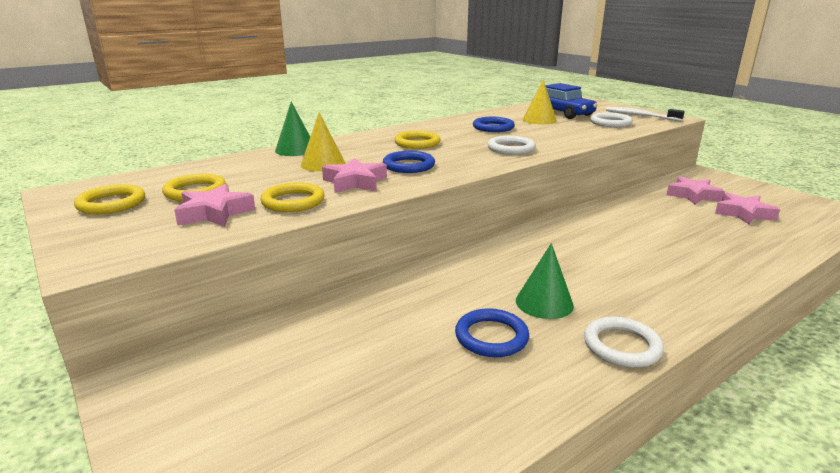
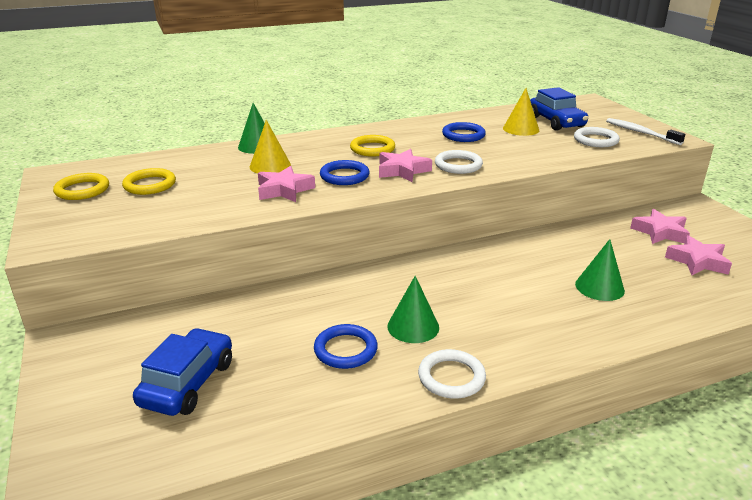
camera: 15 degrees right, 5 degrees up
(214, 213) = (153, 209): pink star -> pink star (402, 170)
(293, 201) = (220, 205): yellow ring -> none
(329, 406) = (188, 383): none -> blue car
(684, 243) = (599, 287): none -> green cone

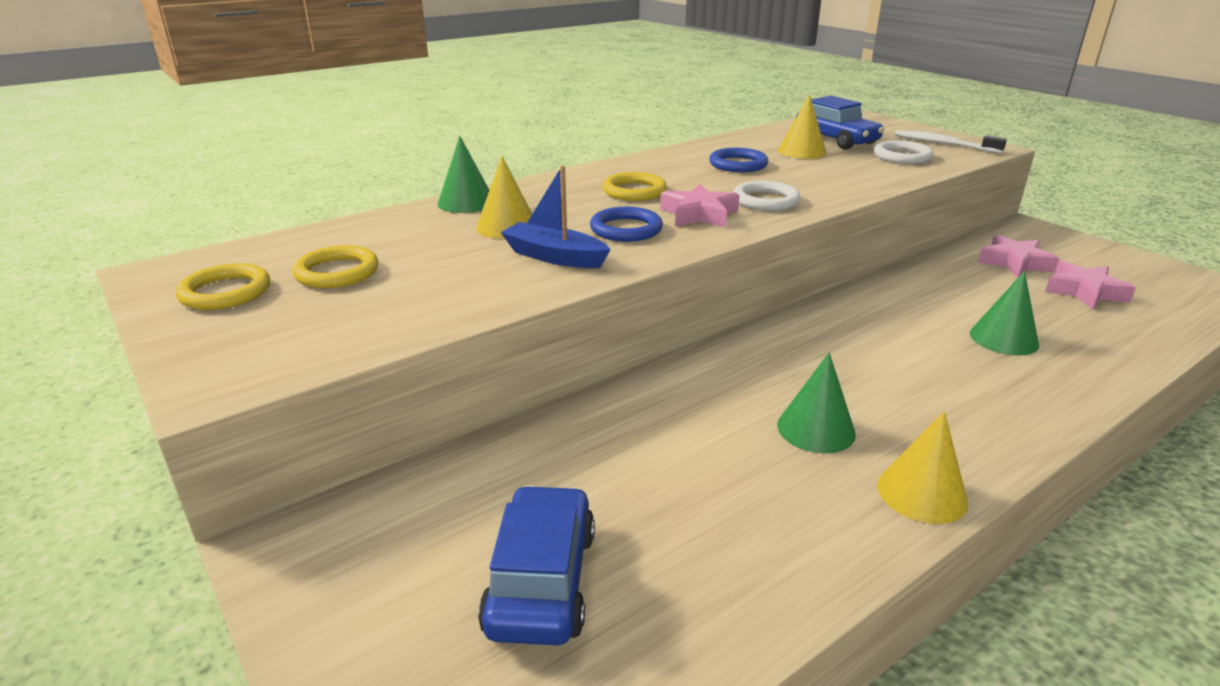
camera: 15 degrees left, 0 degrees up
(284, 190) = (554, 257): pink star -> blue boat
(345, 350) = (747, 480): blue ring -> none
(451, 377) = (922, 493): white ring -> yellow cone

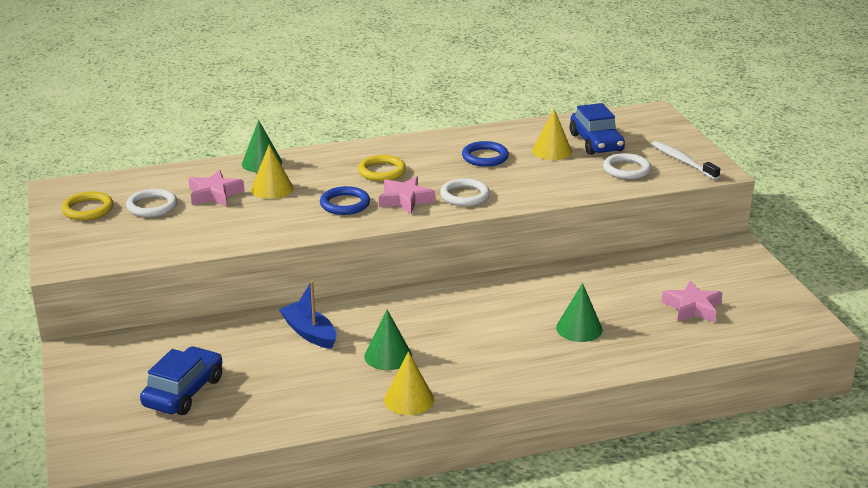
camera: 20 degrees right, 0 degrees up
(337, 272) = (152, 206): yellow ring -> white ring
(554, 257) = (282, 218): blue boat -> blue boat (309, 333)
(1015, 263) = (673, 275): pink star -> pink star (214, 194)

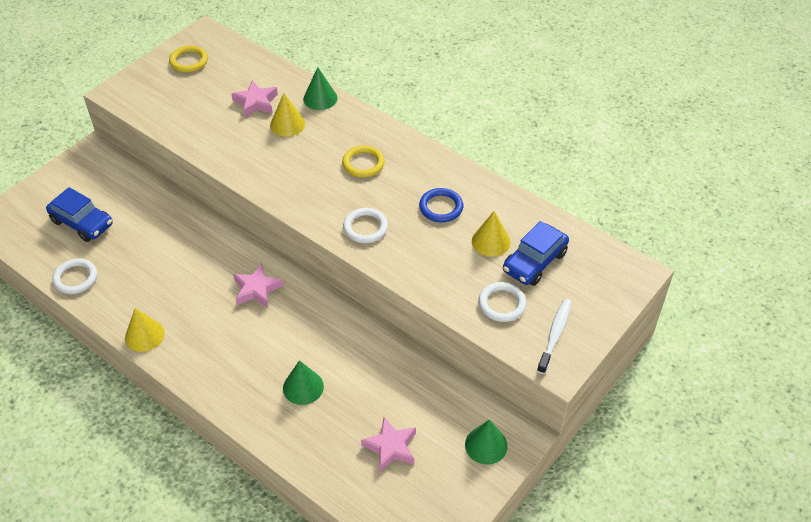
camera: 55 degrees right, 20 degrees up
(152, 206) = (216, 85): white ring -> white ring (75, 278)
(184, 392) = (82, 223): blue car -> blue car turned 45 degrees clockwise
(309, 333) = (188, 242): blue boat -> none
(345, 204) = (296, 171): blue ring -> none
(388, 356) = (189, 297): green cone -> green cone (486, 445)
(405, 200) = (330, 199): pink star -> pink star (257, 289)

